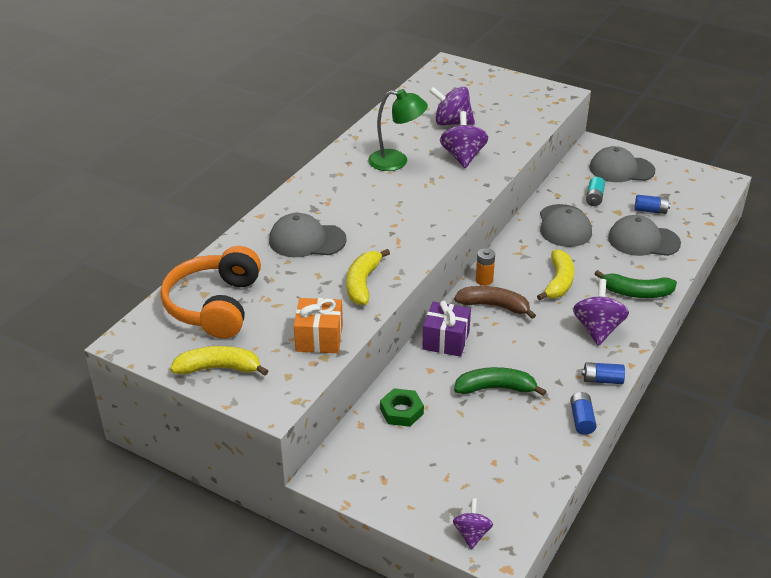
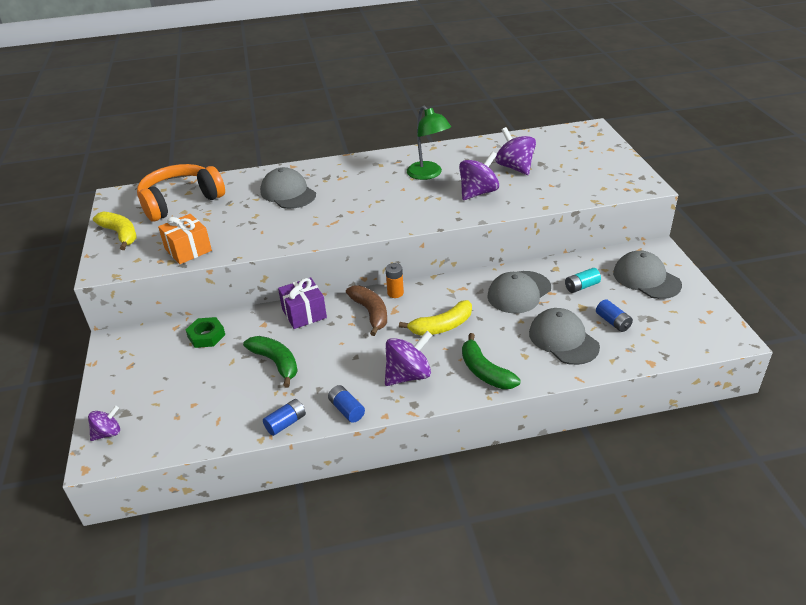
camera: 50 degrees right, 0 degrees up
(362, 283) = (266, 234): yellow banana -> none

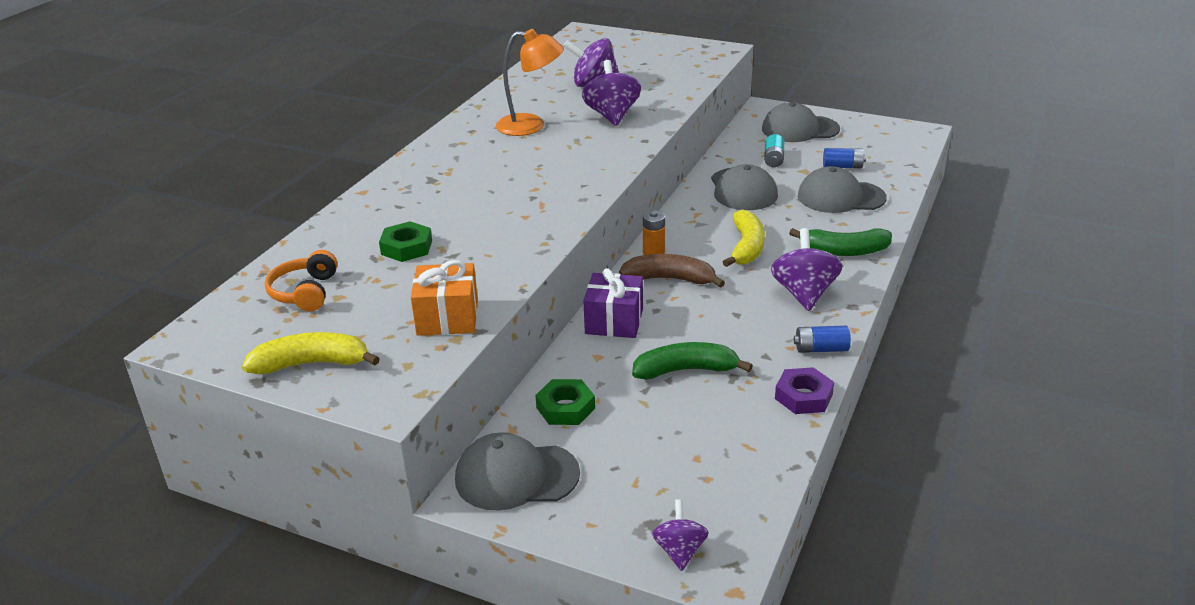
camera: 55 degrees left, 5 degrees down
(180, 201) = (305, 292): orange headphones -> orange headphones, size x0.54
(247, 206) = (406, 247): none -> green nut
(286, 423) = (803, 396): blue battery -> purple nut
(288, 193) = (424, 213): grey cap -> grey cap (516, 476)
(428, 174) = (531, 126): green lamp -> orange lamp

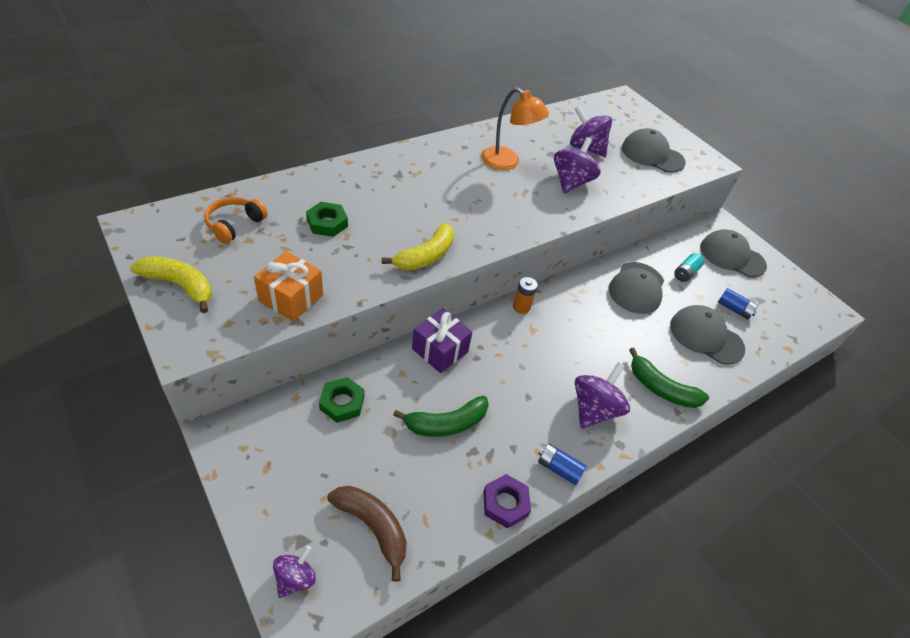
camera: 25 degrees right, 15 degrees up
(516, 476) = (261, 438): grey cap -> grey cap (652, 155)
(670, 279) = (510, 337): brown banana -> brown banana (372, 527)
(685, 370) = (446, 423): green banana -> green banana turned 135 degrees clockwise
(746, 247) = (590, 341): yellow banana -> yellow banana (426, 256)

